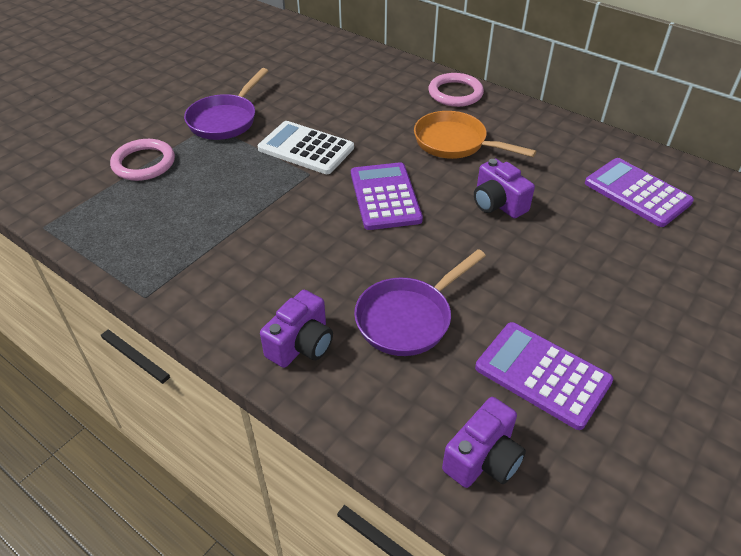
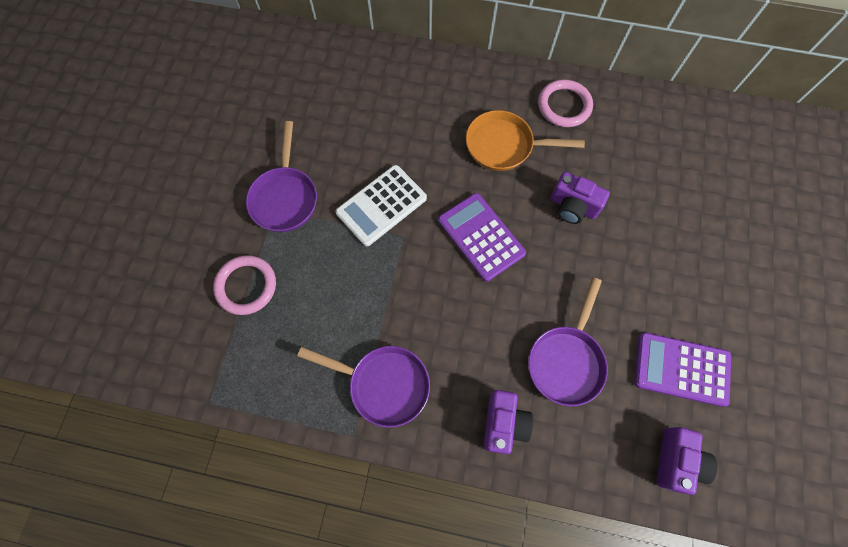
camera: 25 degrees left, 25 degrees up
(205, 269) = (383, 384): none -> purple pan
(306, 148) = (381, 205): white calculator -> white calculator turned 45 degrees counterclockwise
(455, 93) = (472, 78): pink ring -> pink ring (564, 106)
(637, 193) = (670, 148): purple calculator -> none

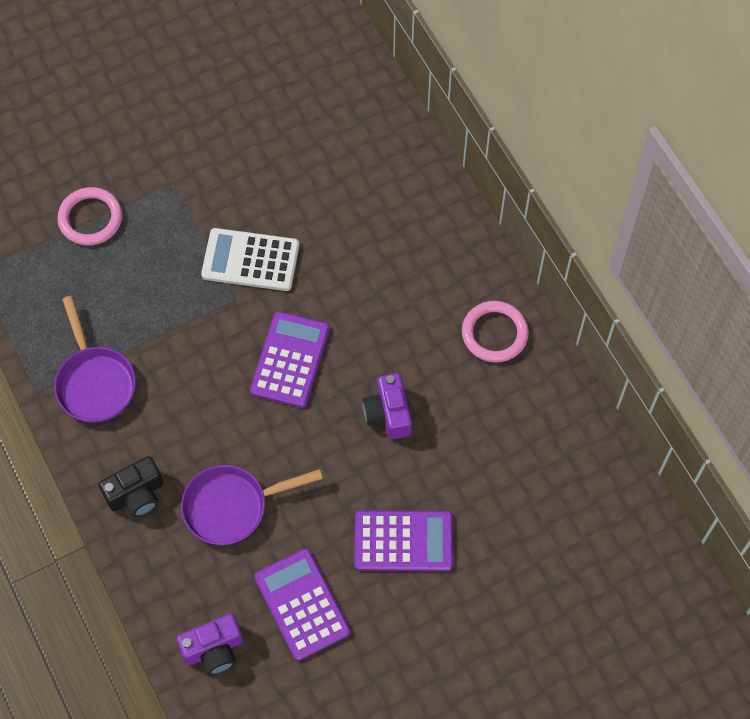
camera: 50 degrees right, 5 degrees down
(285, 197) = (192, 182): purple pan -> none
(503, 423) = (136, 494): purple camera -> black camera
(504, 146) = (401, 313): orange pan -> none
(677, 266) = (403, 541): none -> purple calculator

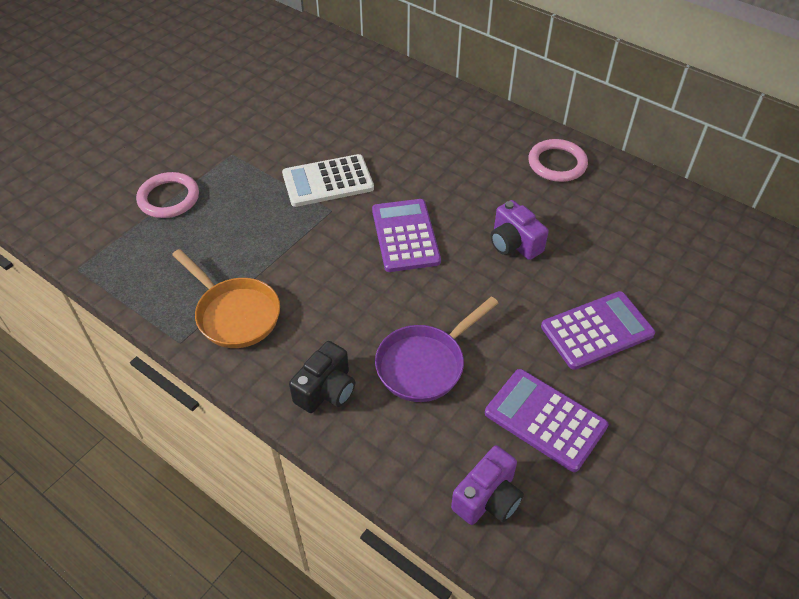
camera: 25 degrees left, 15 degrees down
(95, 382) = (235, 314): purple pan -> orange pan

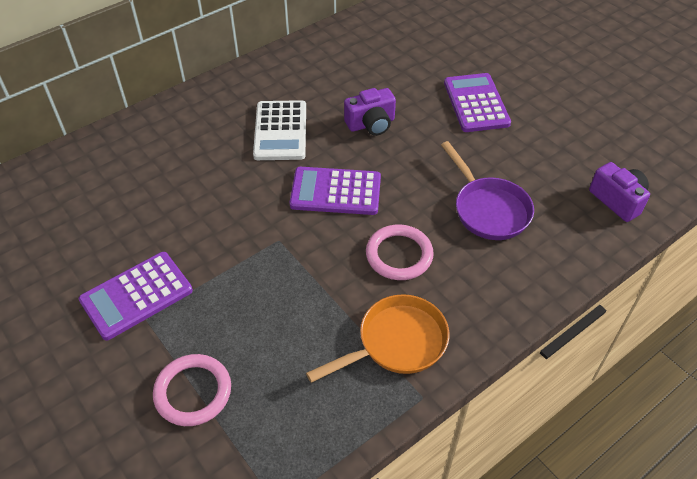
camera: 75 degrees left, 0 degrees up
(326, 390) = (504, 282): black camera -> none
(328, 181) = (234, 236): white calculator -> white calculator (280, 131)
(545, 420) = (553, 152): purple calculator -> purple calculator (136, 295)
(557, 163) = (286, 74): pink ring -> pink ring (399, 255)

